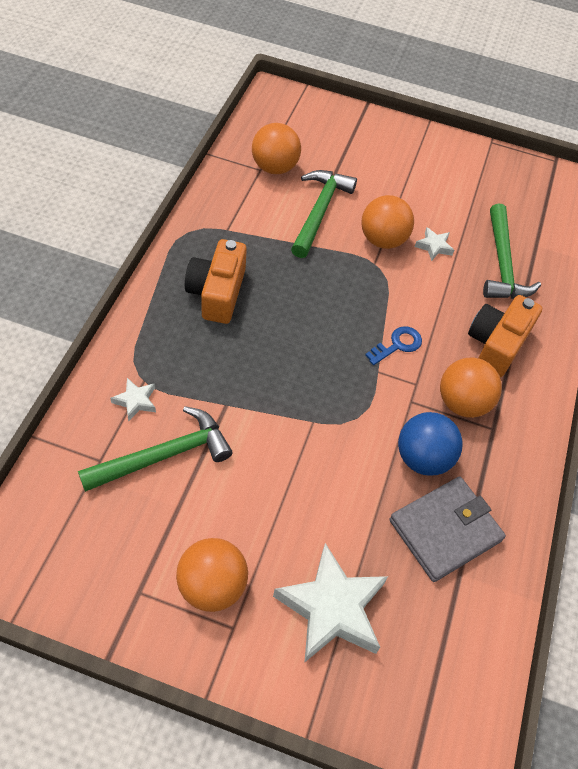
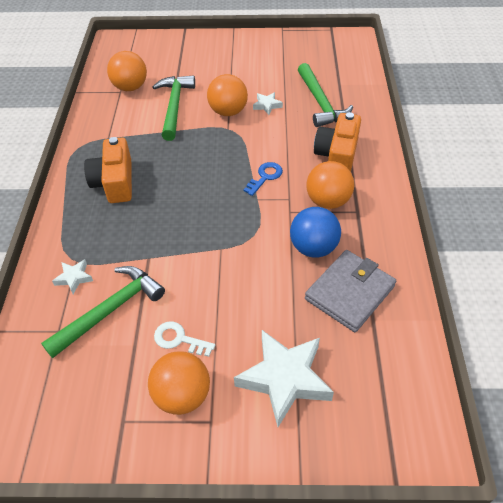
camera: 10 degrees left, 5 degrees down
(229, 518) = (179, 339): none -> white key

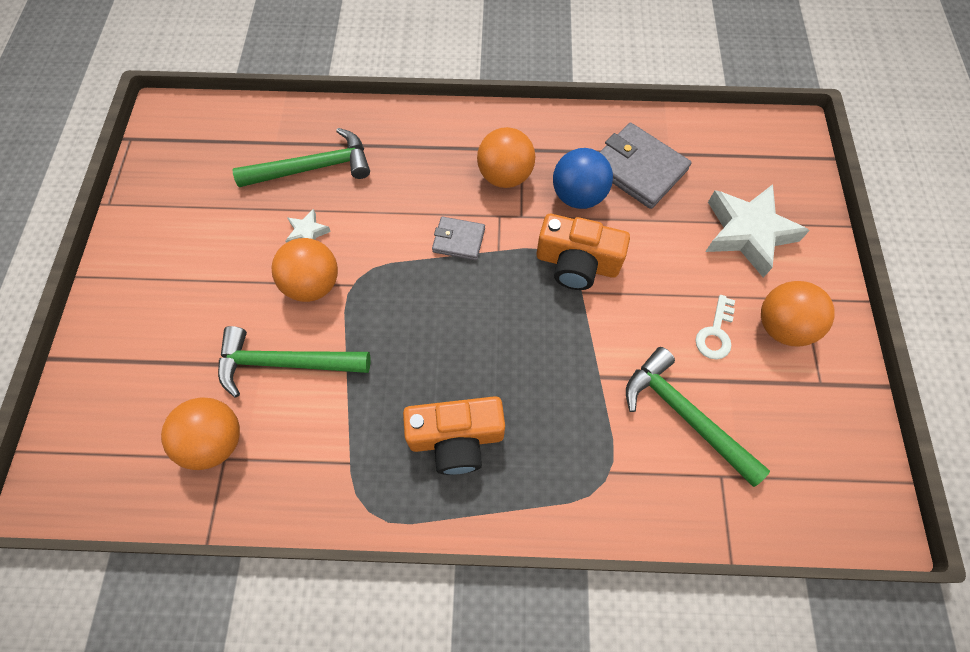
camera: 90 degrees left, 15 degrees up
(74, 278) = (638, 470): white star -> none
(265, 177) = (458, 240): blue key -> grey wallet
(337, 155) = (424, 159): orange camera -> orange camera (577, 263)

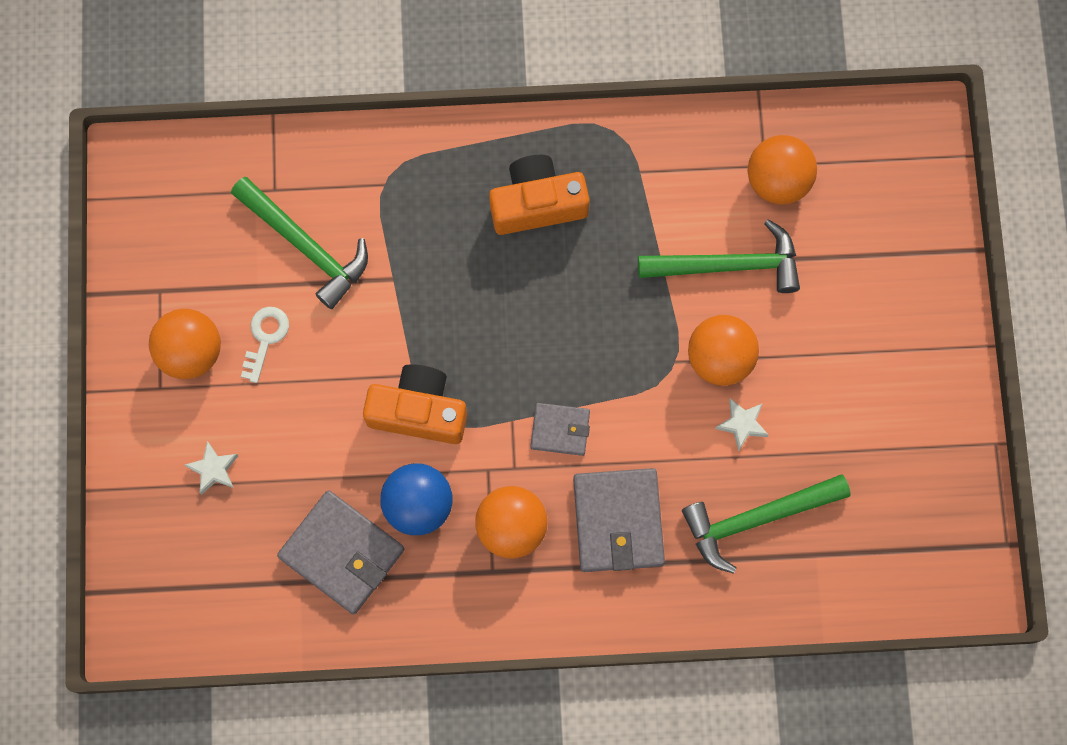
camera: 175 degrees right, 10 degrees up
(421, 174) = (618, 521): none -> grey wallet
(747, 233) = (213, 469): white star -> white star, size x0.46

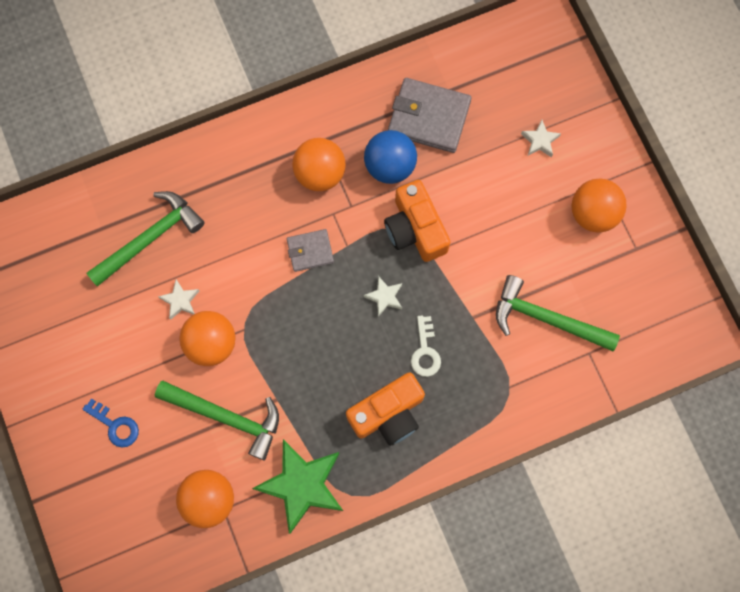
camera: 160 degrees right, 0 degrees up
(265, 338) = (545, 242): white key -> white key (425, 351)
(418, 411) = (415, 229): orange camera -> orange camera turned 75 degrees clockwise
(489, 340) = (384, 297): none -> white star
(618, 521) = (247, 203): grey wallet -> none
(665, 160) = (302, 485): none -> green star
(728, 265) = (226, 417): green hammer -> green hammer turned 135 degrees counterclockwise
(864, 302) = (115, 425): none -> blue key

